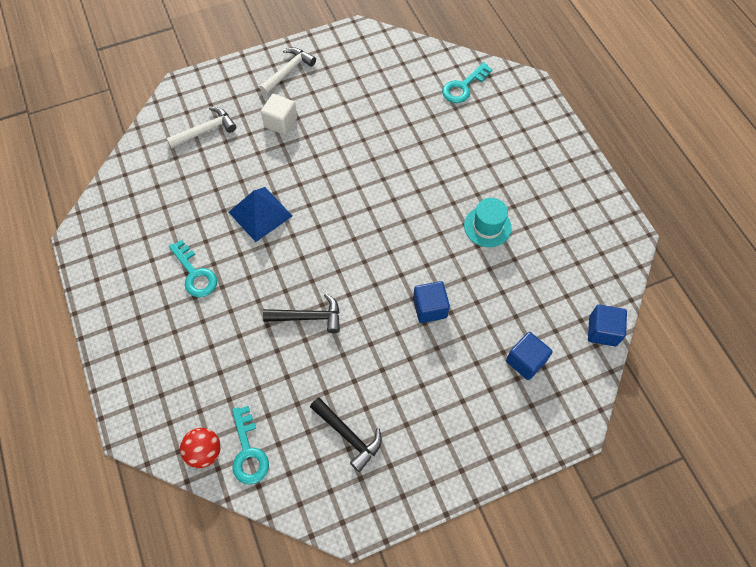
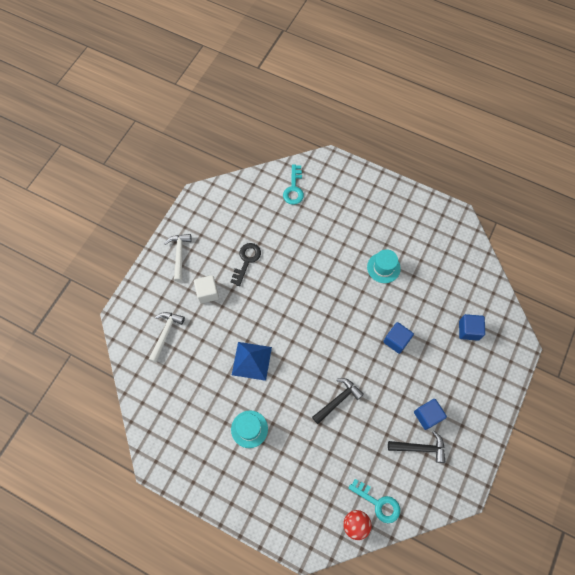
camera: 40 degrees left, 5 degrees up
(195, 274) = (249, 429): turquoise key -> turquoise hat
(347, 120) = (246, 261): none -> black key
(602, 331) = (490, 282): blue cube -> blue cube (427, 416)

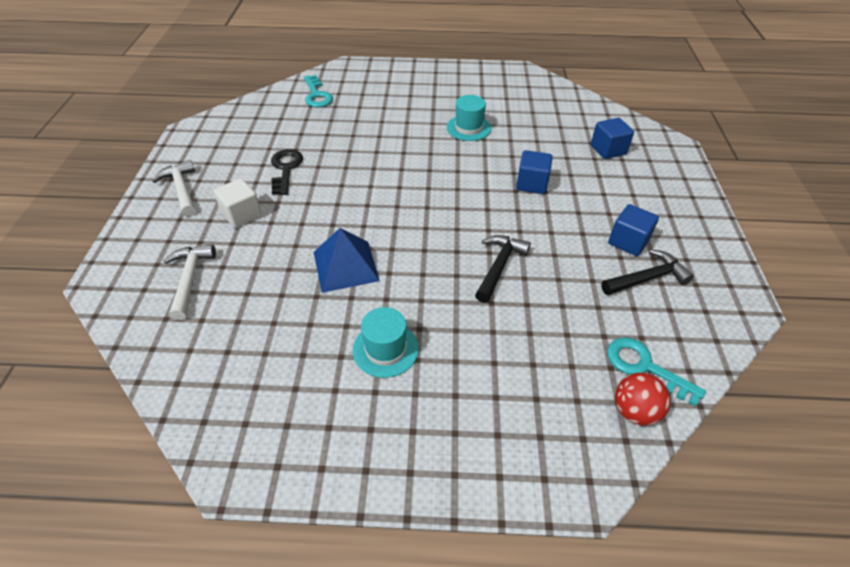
camera: 25 degrees left, 20 degrees down
(378, 503) = (645, 367): turquoise key -> turquoise key turned 150 degrees counterclockwise

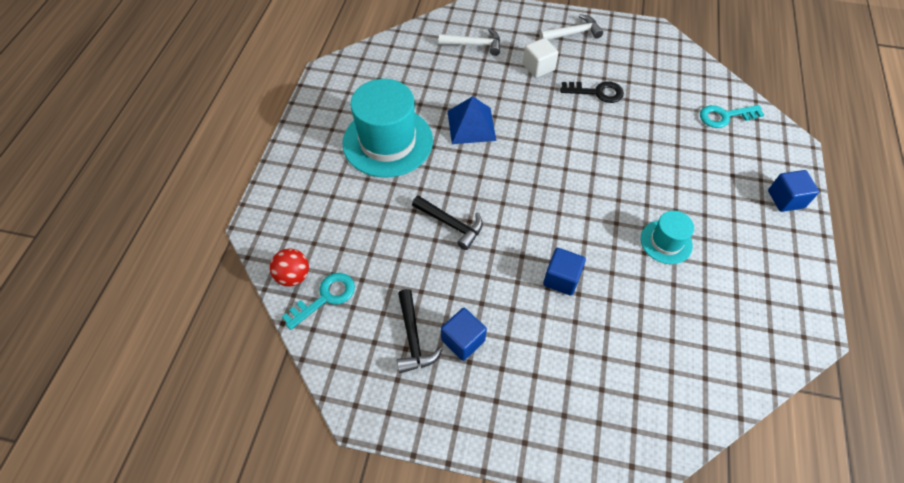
camera: 100 degrees right, 10 degrees up
(385, 349) = (388, 141): turquoise hat -> turquoise hat, size x1.97
(608, 150) = (621, 379): blue cube -> blue cube (785, 199)

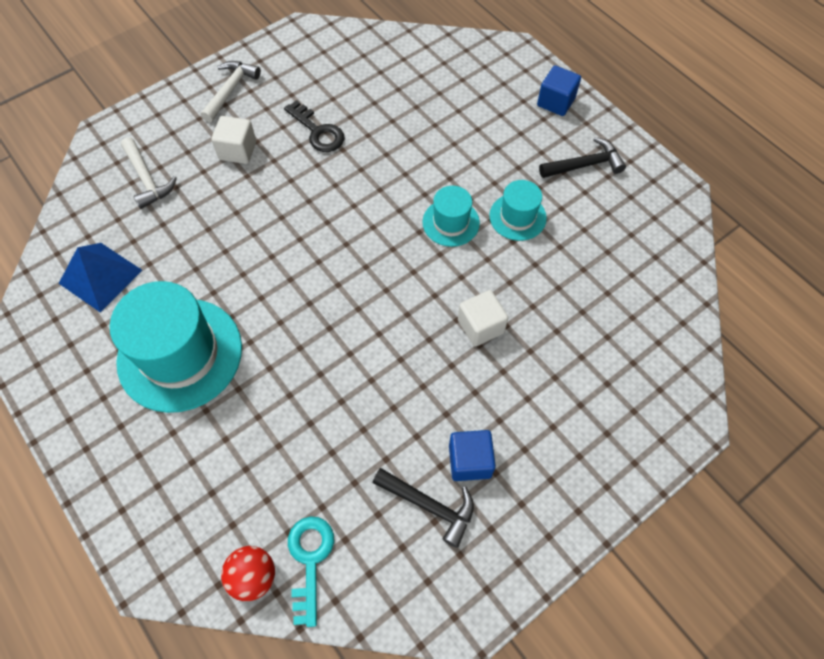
camera: 50 degrees left, 5 degrees up
(451, 224) = (338, 373): black hammer -> black hammer (585, 165)
(471, 125) = (243, 262): blue pyramid -> blue pyramid (100, 276)
(474, 45) = (147, 179): white hammer -> white hammer turned 105 degrees clockwise
(561, 279) = (480, 326): blue cube -> white cube
(597, 92) = (318, 131): black key -> black key turned 90 degrees clockwise
(616, 207) = (451, 222): none -> turquoise hat
(725, 116) = (441, 67): turquoise key -> none

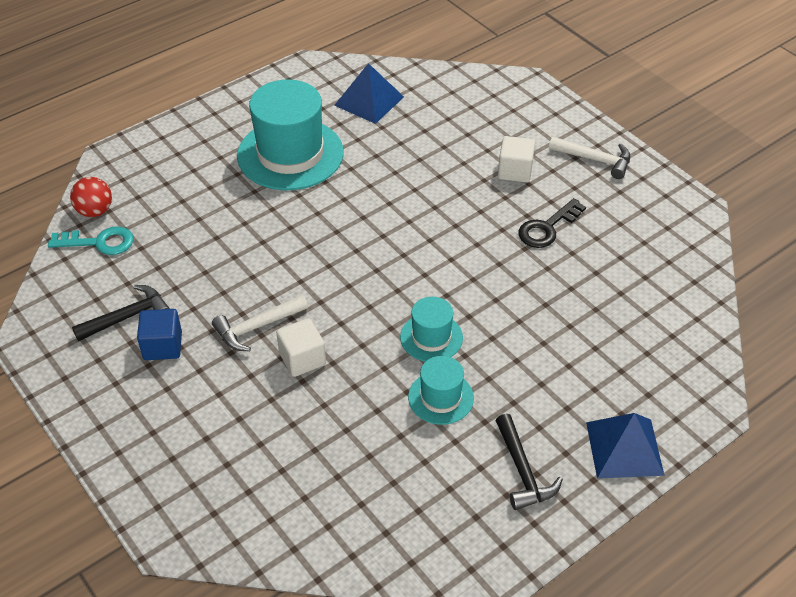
camera: 90 degrees right, 15 degrees down
(147, 179) = (475, 115): white hammer -> white hammer (257, 327)
(429, 505) = (127, 317): black hammer -> black hammer turned 150 degrees counterclockwise
(555, 102) = (624, 448): blue cube -> blue pyramid

